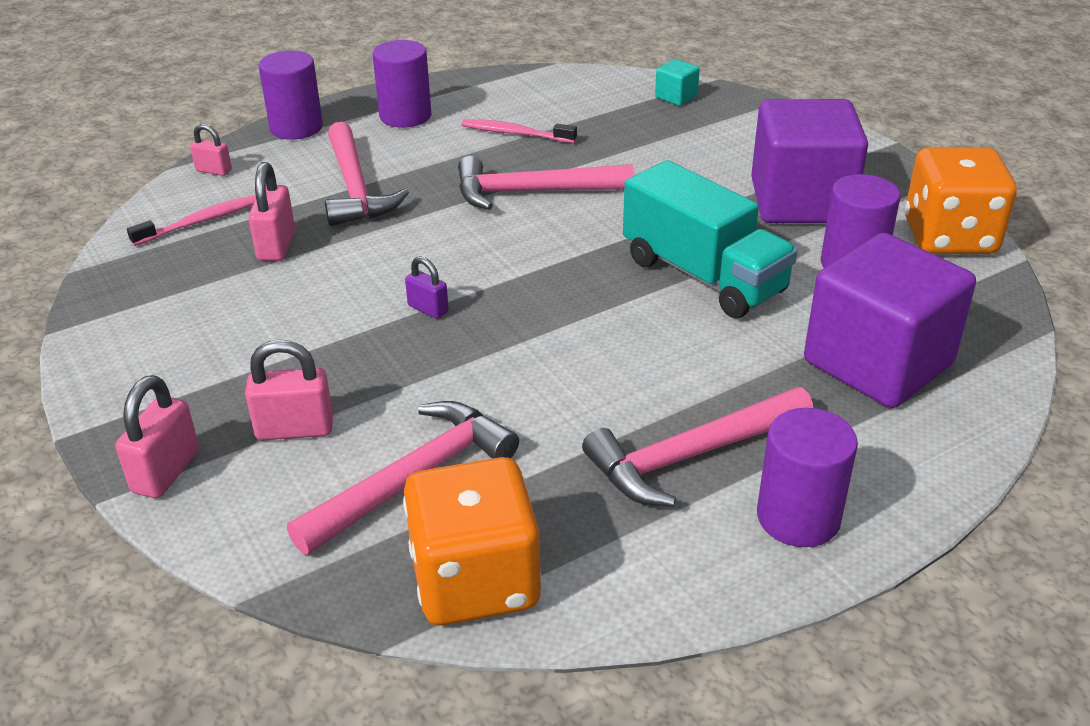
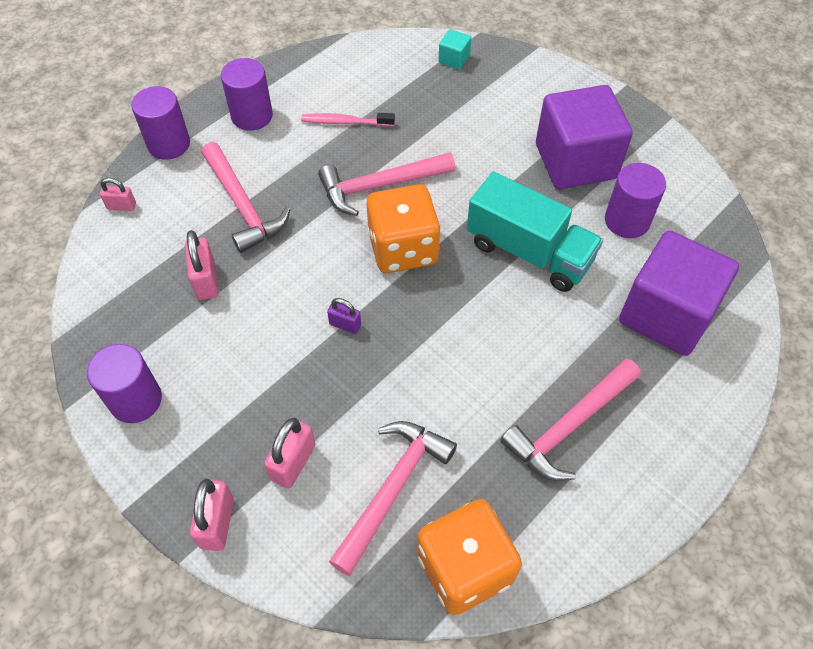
camera: 15 degrees left, 20 degrees up
(199, 222) = (134, 266): pink toothbrush -> none
(295, 429) = (293, 462): pink padlock -> pink padlock turned 45 degrees counterclockwise
(798, 517) = (650, 464): purple cylinder -> purple cylinder (136, 400)
(949, 237) = (684, 180): orange dice -> orange dice (403, 249)

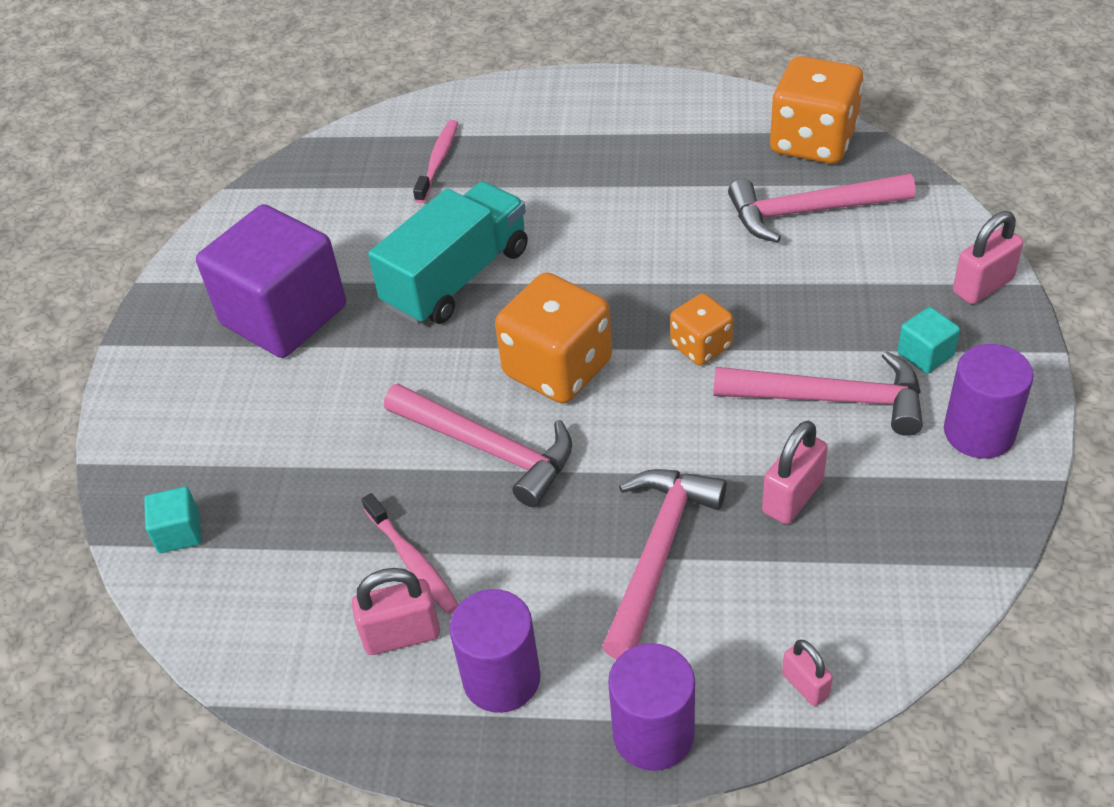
camera: 125 degrees left, 10 degrees down
(210, 430) = (925, 354): none -> turquoise cube
(293, 462) = (872, 280): pink padlock -> pink padlock (401, 635)
(345, 324) = (701, 346): purple padlock -> orange dice
(529, 252) = (457, 278): turquoise truck -> turquoise truck turned 45 degrees clockwise
(569, 426) = (624, 156): pink hammer -> pink hammer (831, 399)
(627, 221) = (340, 237): purple cylinder -> none
(666, 314) = (438, 161): purple cube -> pink toothbrush

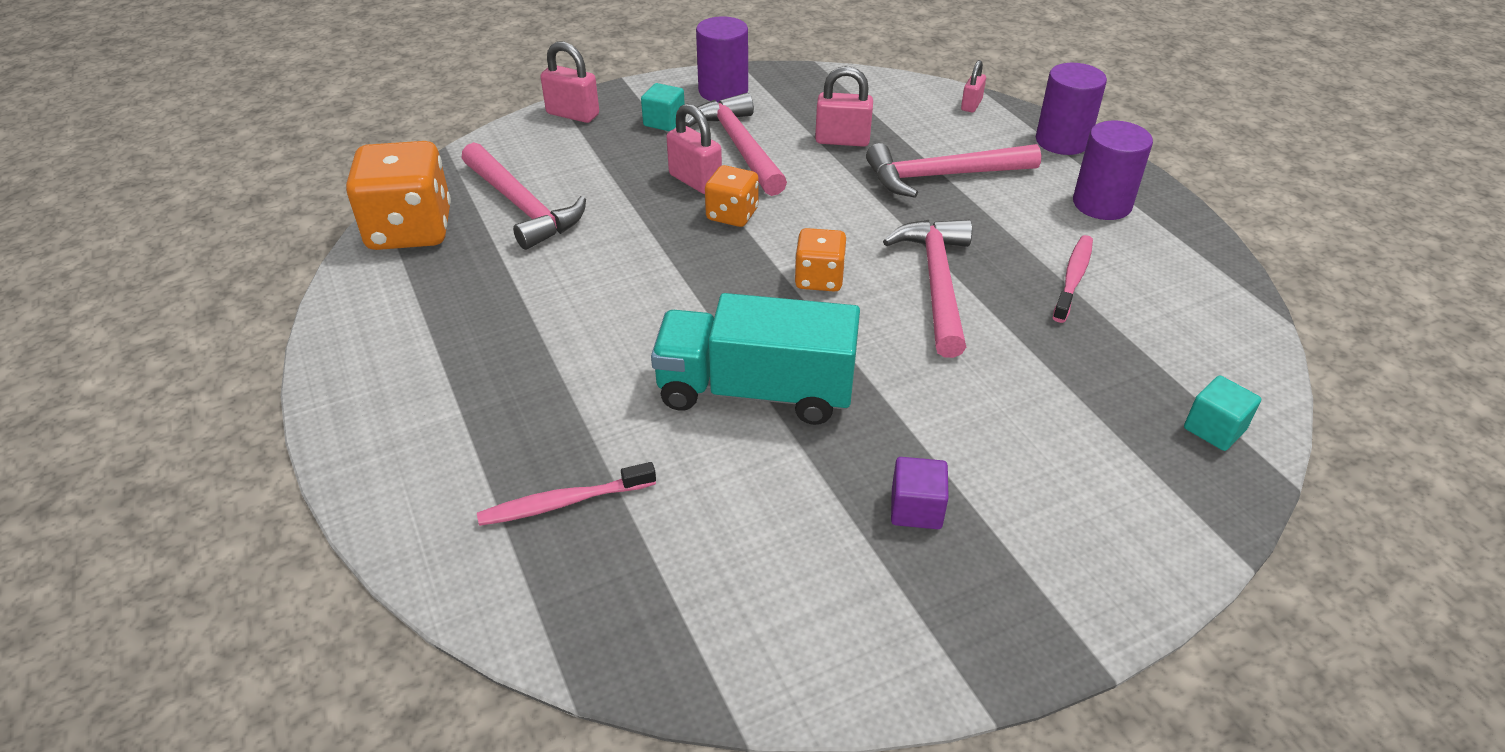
camera: 125 degrees left, 5 degrees down
(284, 315) = (916, 509): purple cube -> purple cube, size x0.40
(401, 635) = (1130, 257): pink padlock -> pink padlock (695, 181)
(558, 368) = (819, 279): orange dice -> orange dice, size x0.56

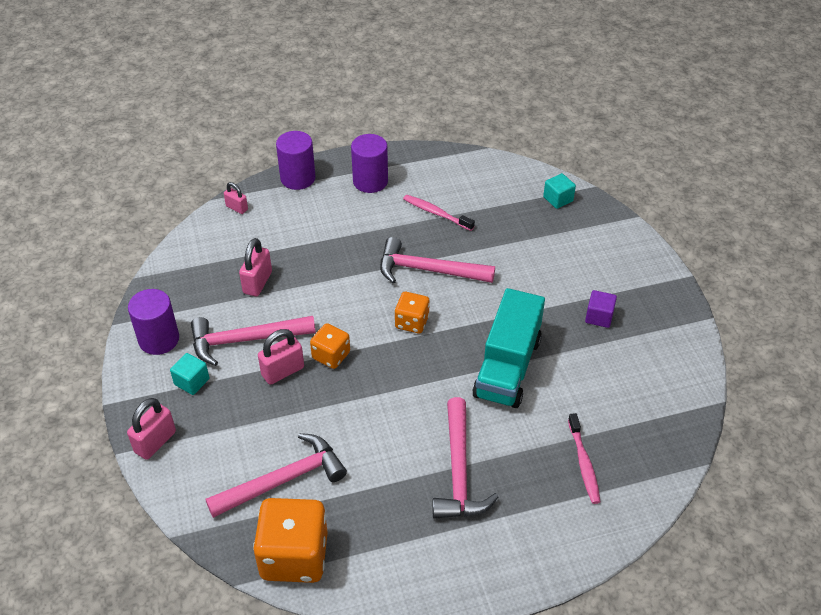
camera: 80 degrees left, 5 degrees up
(942, 176) = (318, 242): pink hammer -> pink hammer (458, 471)

